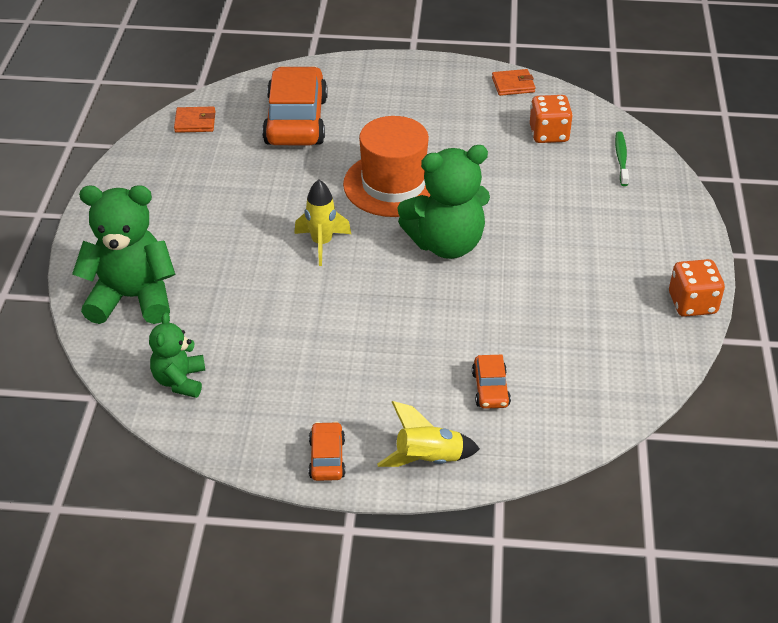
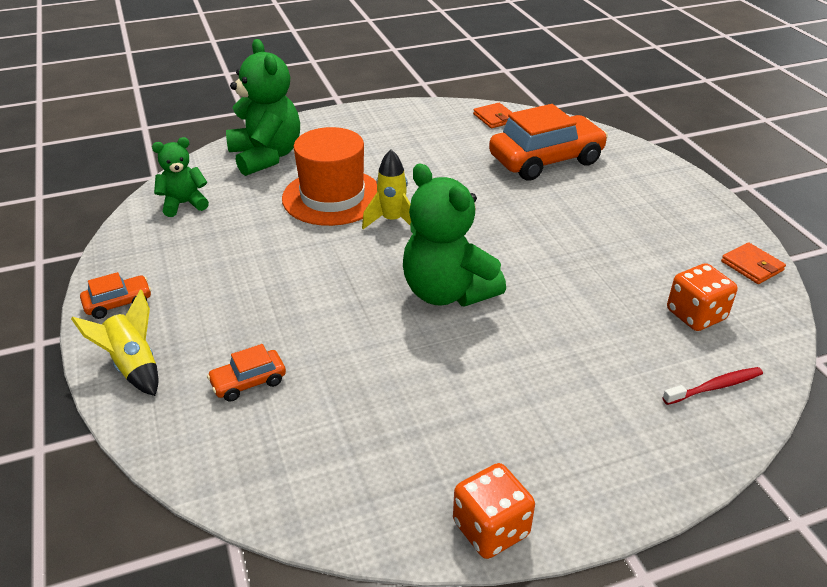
camera: 65 degrees right, 5 degrees down
(393, 184) = (508, 236): orange hat -> orange hat (332, 197)
(621, 158) = (715, 387): green toothbrush -> red toothbrush

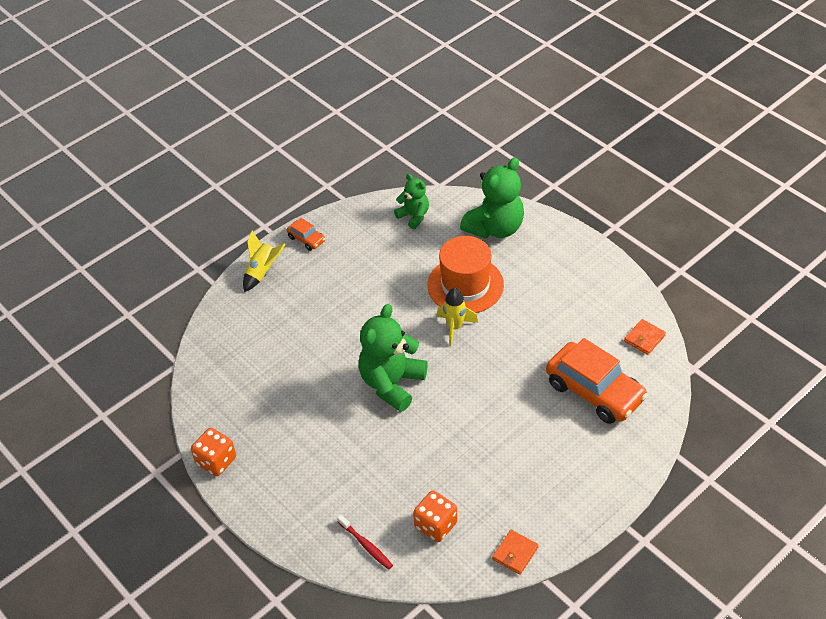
camera: 70 degrees right, 10 degrees up
(248, 382) = (272, 324): orange car -> none

